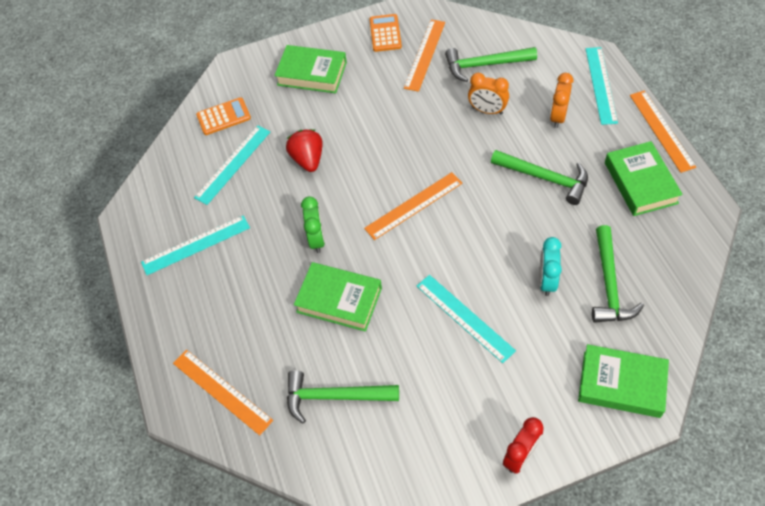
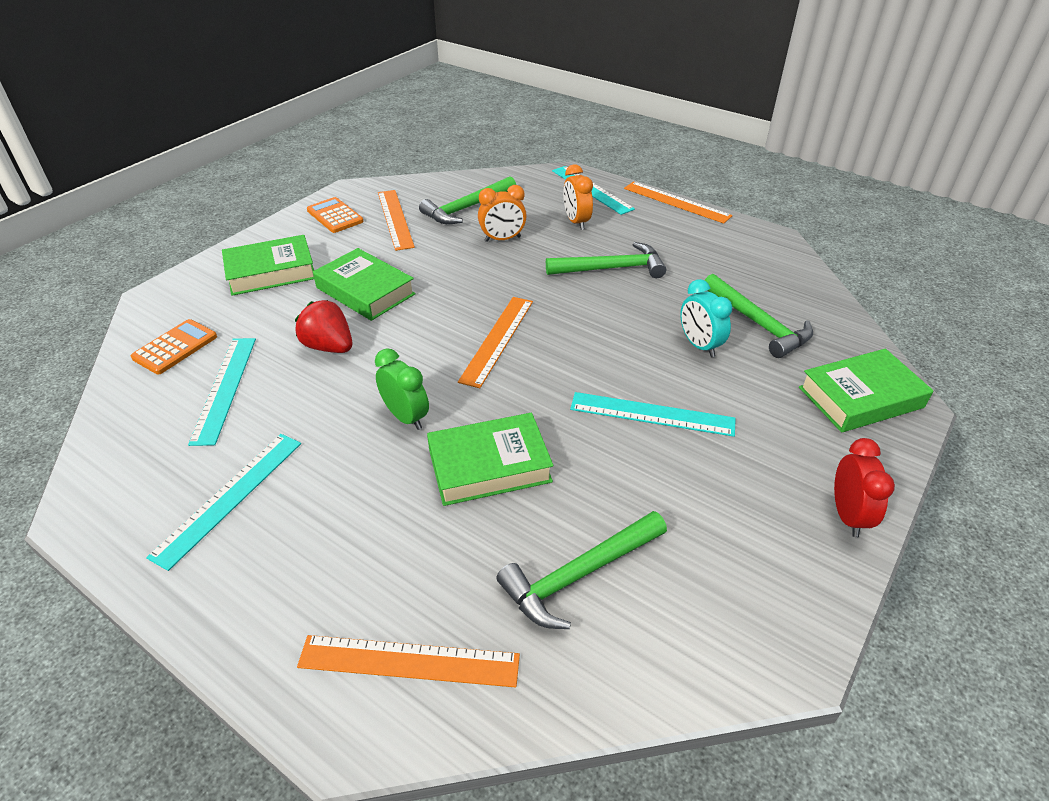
camera: 40 degrees left, 15 degrees down
(640, 183) = (699, 241): green book -> green book (365, 291)

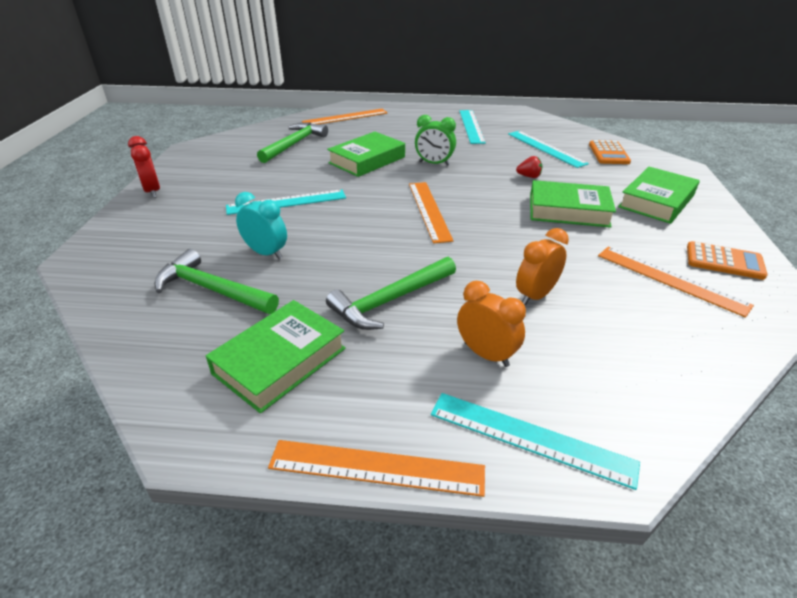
camera: 150 degrees right, 5 degrees down
(329, 347) = (529, 176): red strawberry -> red strawberry, size x0.57
(467, 208) = (631, 323): green hammer -> none
(860, 397) = (121, 254): green book -> green book (280, 361)

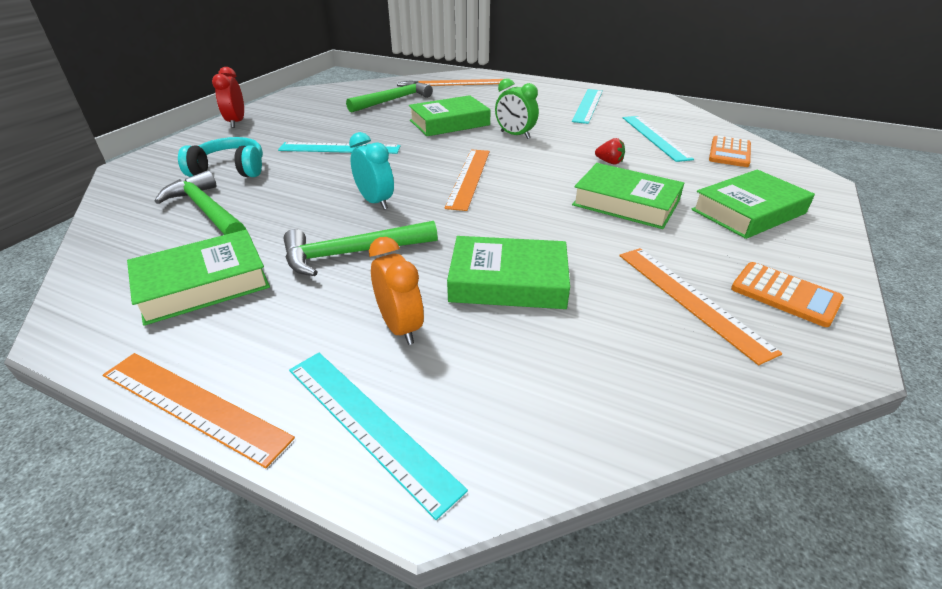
camera: 20 degrees right, 0 degrees up
(195, 243) = (230, 170): none -> turquoise headphones
(266, 253) = (280, 188): turquoise clock -> turquoise clock (375, 202)
(535, 295) = (508, 281): orange clock -> green book

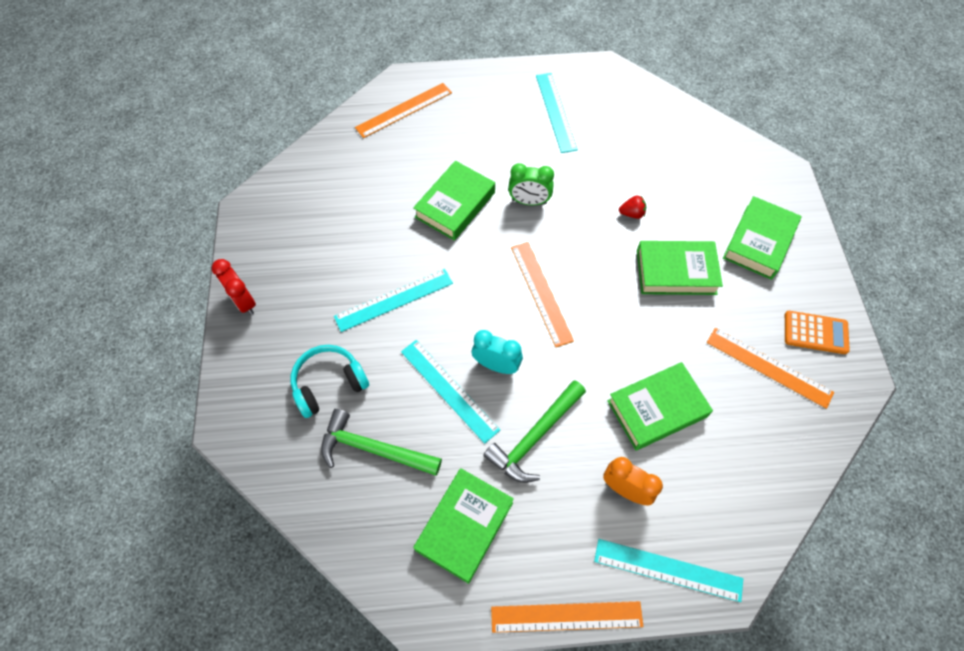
camera: 30 degrees left, 25 degrees up
(393, 100) = (363, 182): green hammer -> none
(655, 137) = (644, 152): turquoise ruler -> turquoise ruler (449, 390)
(729, 152) = (711, 153): orange calculator -> none

